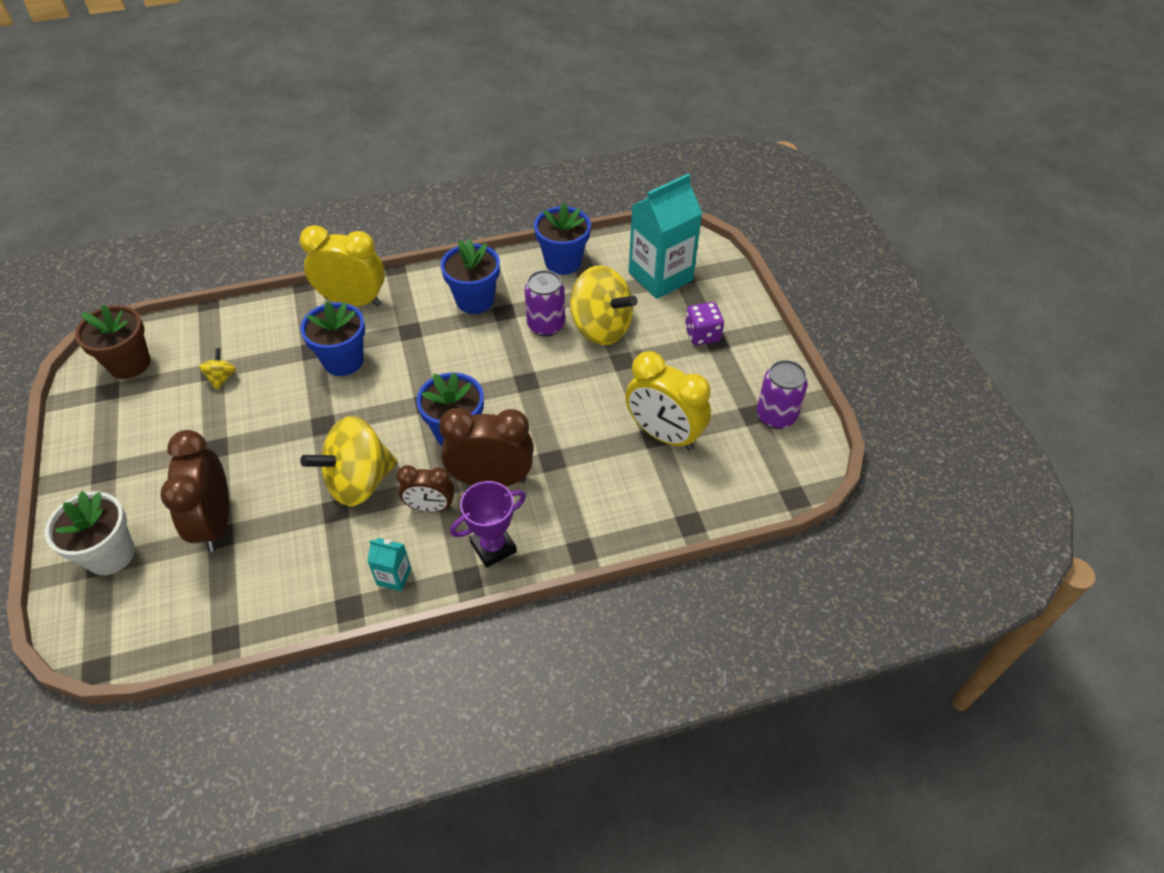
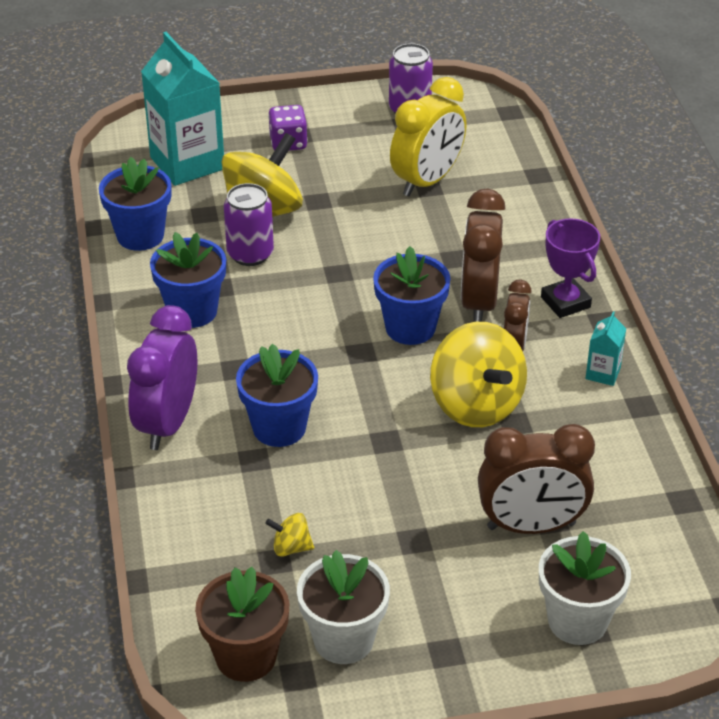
camera: 85 degrees left, 10 degrees down
(130, 413) = (343, 640): none -> white flower pot
(353, 301) = (168, 423): yellow clock -> purple clock

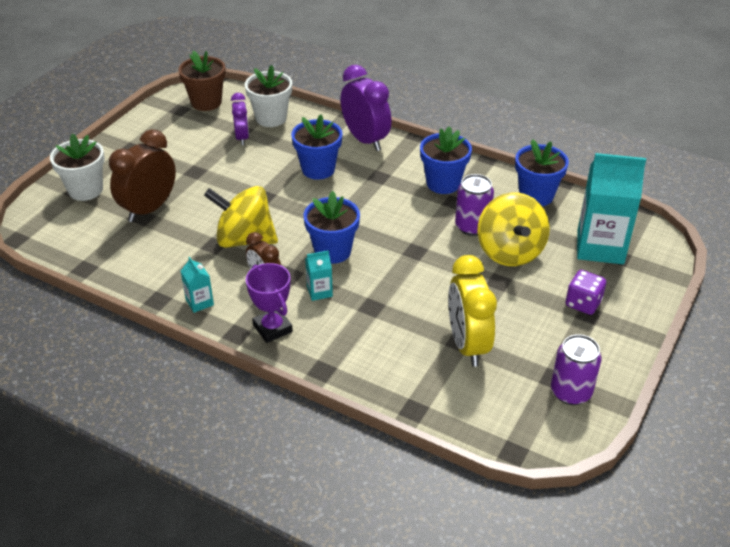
camera: 130 degrees right, 0 degrees up
(291, 547) = (242, 138): yellow spinning top -> purple clock
(343, 640) = (177, 127): white flower pot -> white flower pot (271, 118)
(479, 302) = (319, 291): brown clock -> turquoise carton
(565, 302) = (272, 328): purple trophy -> purple trophy turned 45 degrees clockwise

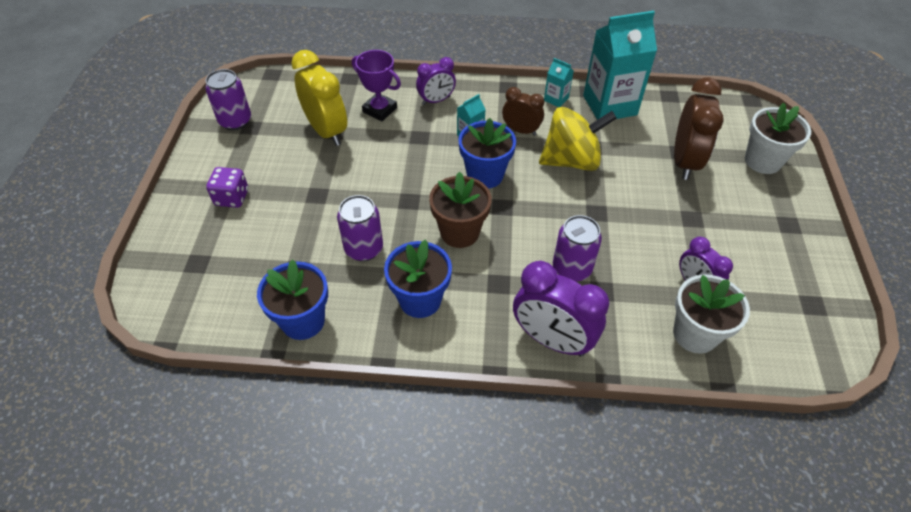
camera: 155 degrees right, 10 degrees up
(206, 102) = (798, 331): brown flower pot -> brown flower pot (459, 232)
(272, 328) = (485, 98): purple trophy -> purple trophy (380, 110)
(318, 169) = (571, 269): blue flower pot -> purple can
(328, 343) = (436, 100): none -> purple clock
(510, 251) = (314, 231): yellow spinning top -> none
(600, 247) = (218, 269): turquoise carton -> turquoise carton (610, 105)

